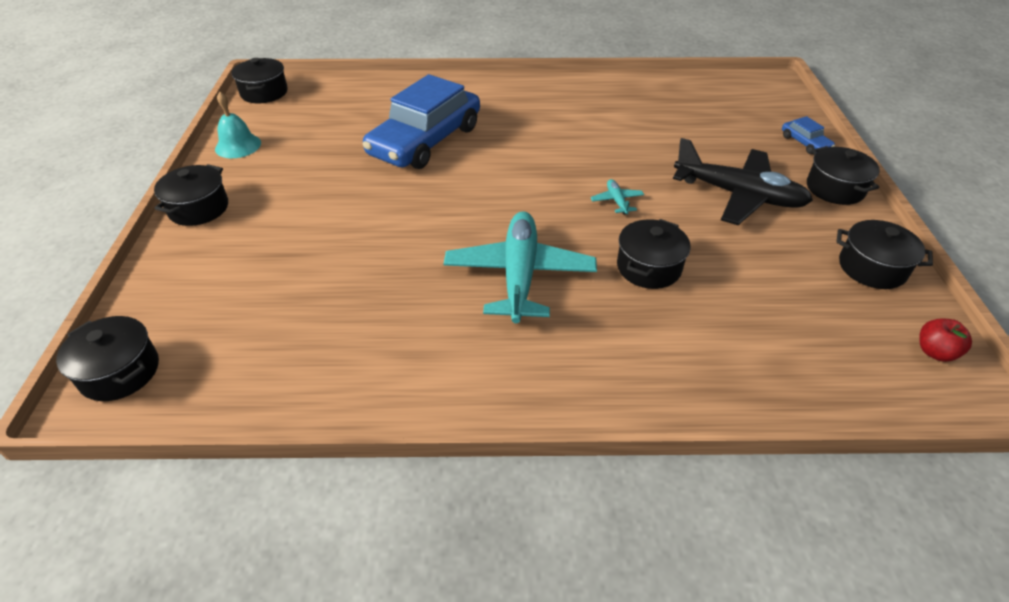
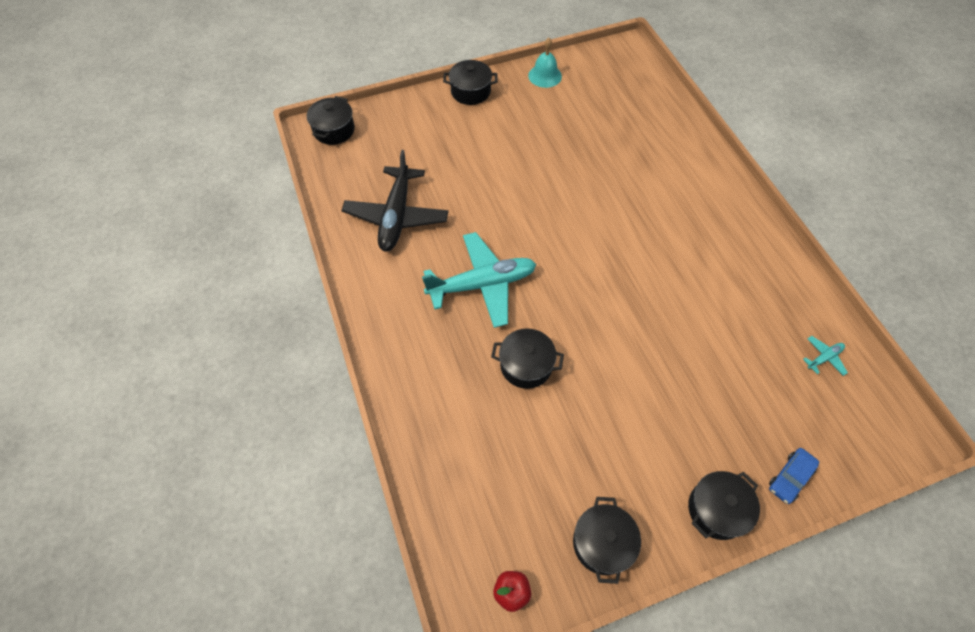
camera: 70 degrees right, 15 degrees up
(264, 93) = (618, 56): black pot -> none
(425, 141) = (612, 175): blue car -> none
(617, 201) = (600, 326): turquoise plane -> turquoise plane (824, 358)
(738, 195) = (658, 421): black plane -> black plane (396, 216)

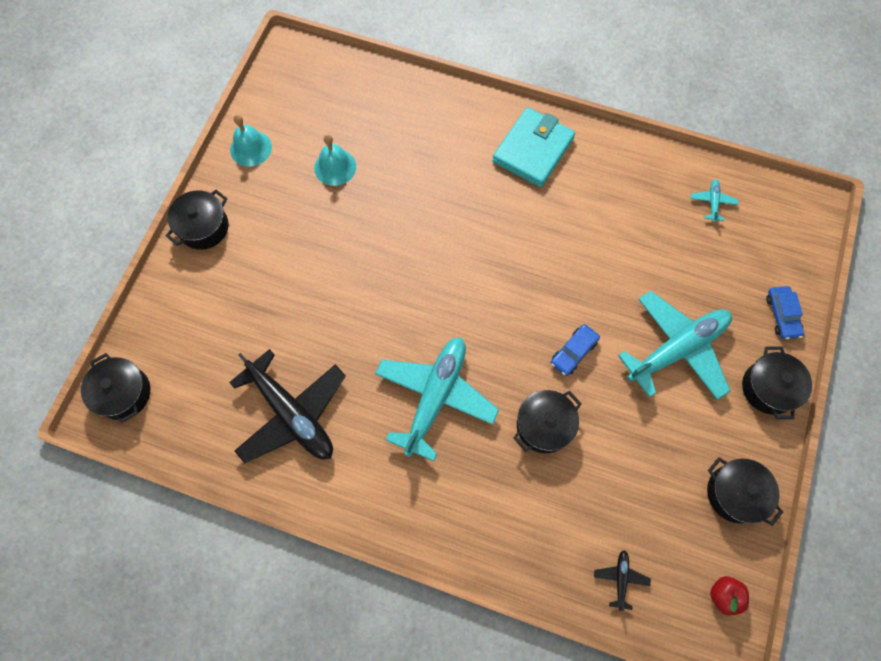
camera: 50 degrees left, 10 degrees up
(458, 500) = (620, 579): none -> black plane
(580, 122) = (335, 167): none -> turquoise bell
(599, 346) = (573, 352): none -> blue car
(676, 416) = (677, 349): none -> turquoise plane
(721, 214) = (533, 150): none -> turquoise wallet

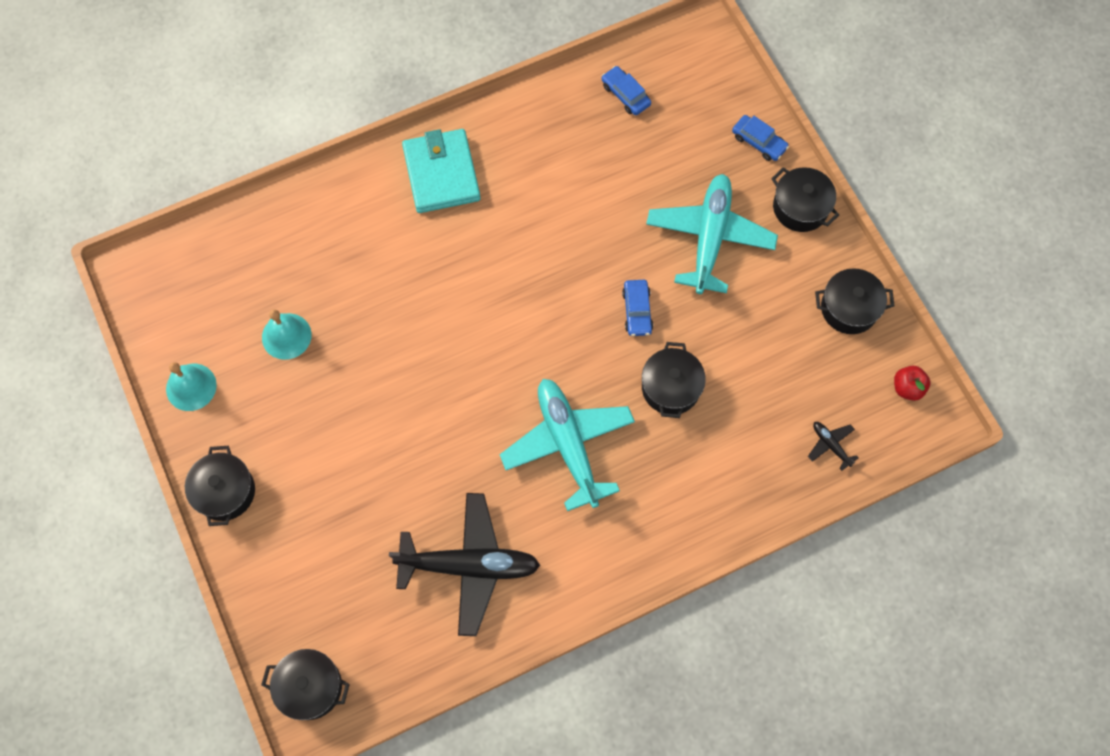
camera: 45 degrees left, 0 degrees up
(712, 202) = (625, 95): turquoise plane -> blue car

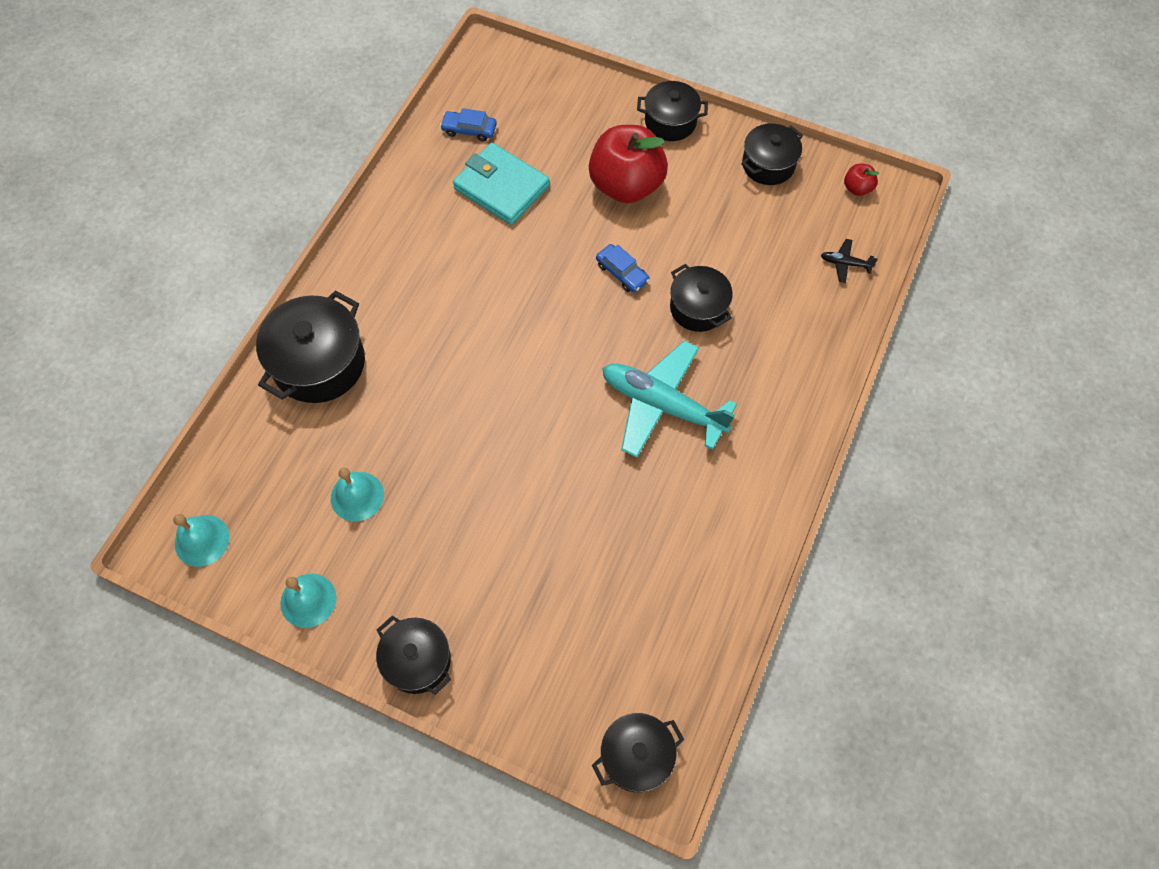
camera: 40 degrees left, 5 degrees down
(159, 285) = (202, 540): none -> turquoise bell
(346, 210) = (319, 363): none -> black pot
(441, 174) = (375, 281): turquoise wallet -> turquoise wallet (501, 187)
(469, 566) = (673, 554): black plane -> none
(709, 238) = (626, 185): turquoise plane -> red apple
(759, 142) = (599, 98): blue car -> none

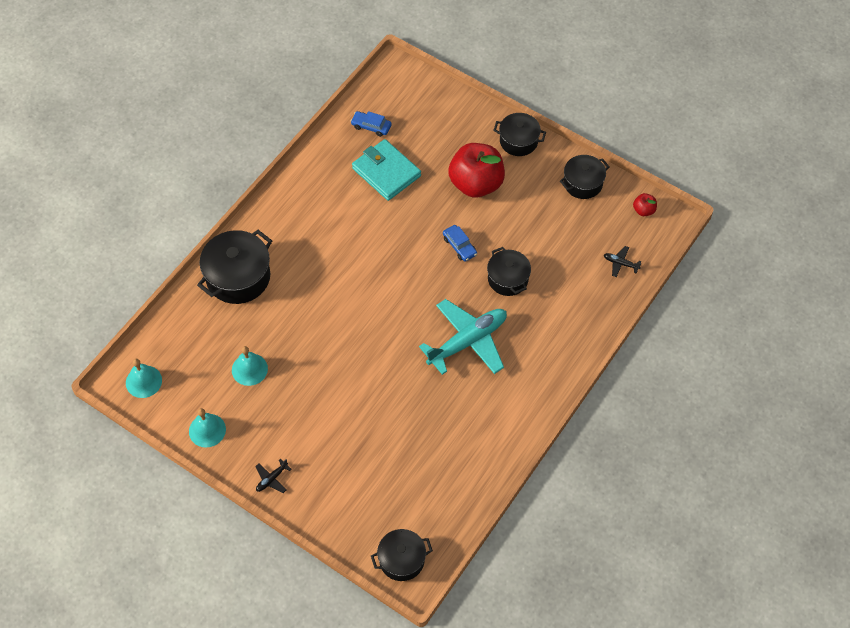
camera: 10 degrees right, 5 degrees down
(417, 660) = (271, 479): black pot -> black plane
(662, 405) = (467, 341): turquoise plane -> turquoise plane turned 105 degrees clockwise

